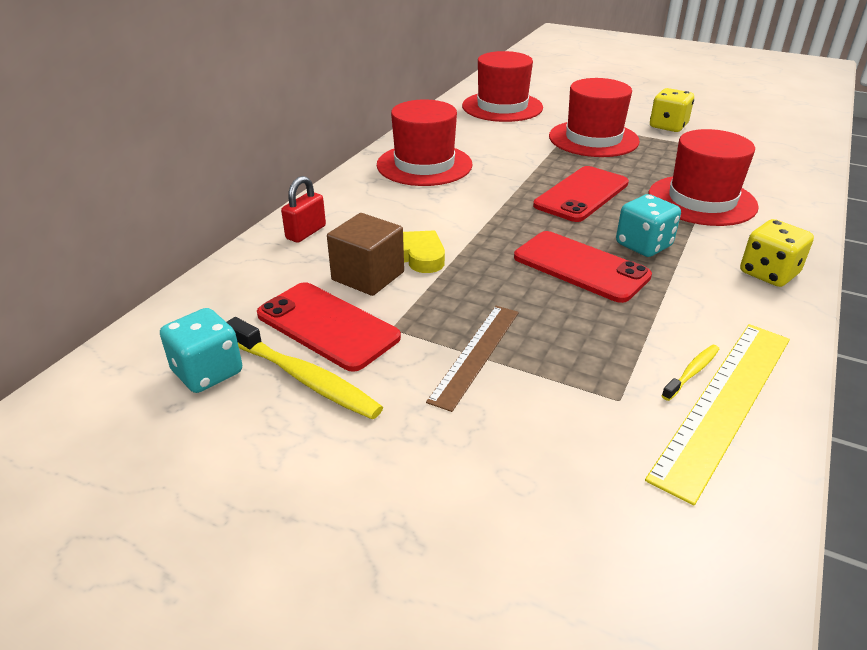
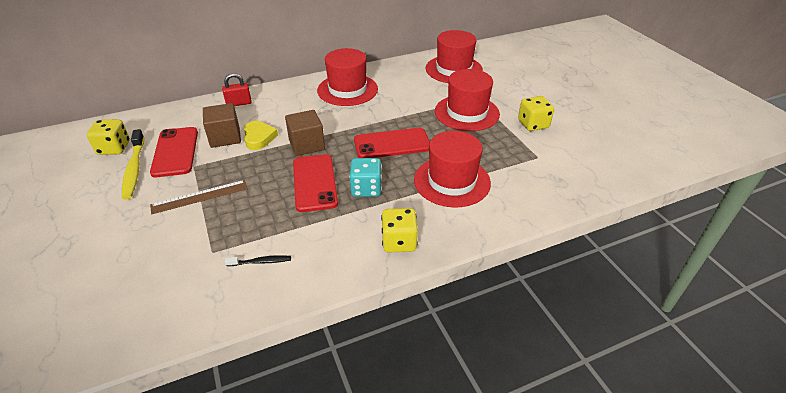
camera: 40 degrees right, 5 degrees up
(207, 372) = (114, 148): turquoise dice -> yellow dice
(492, 236) = (307, 145): none -> brown cube
(692, 372) = (261, 262): yellow toothbrush -> black toothbrush
(725, 403) = (246, 284): yellow ruler -> none

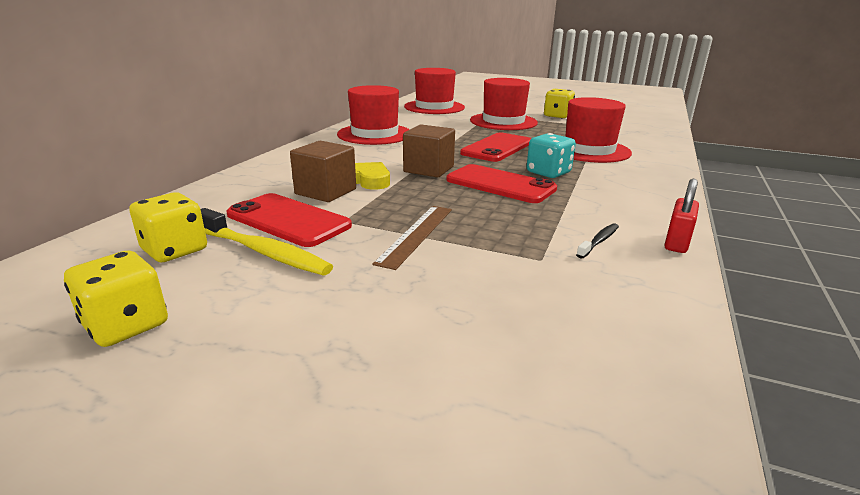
camera: 45 degrees left, 15 degrees down
(239, 103) = (276, 169): red padlock -> red padlock (676, 243)
(399, 242) = (647, 186): yellow dice -> yellow dice (126, 325)

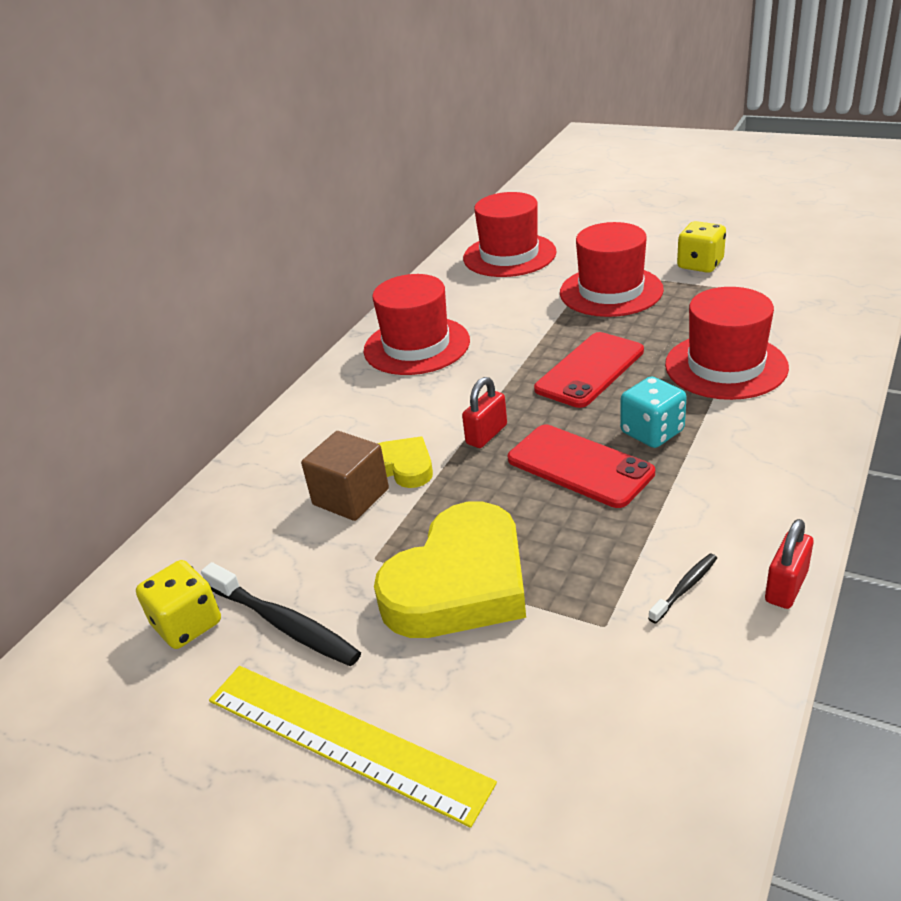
camera: 10 degrees right, 10 degrees up
(126, 325) = (160, 747): yellow dice -> none
(263, 252) = (284, 624): yellow toothbrush -> black toothbrush
(288, 220) = (307, 561): red phone -> none
(315, 322) = (344, 739): none -> yellow ruler
(416, 234) = (459, 583): brown ruler -> yellow heart
(428, 169) = (486, 434): brown cube -> red padlock

